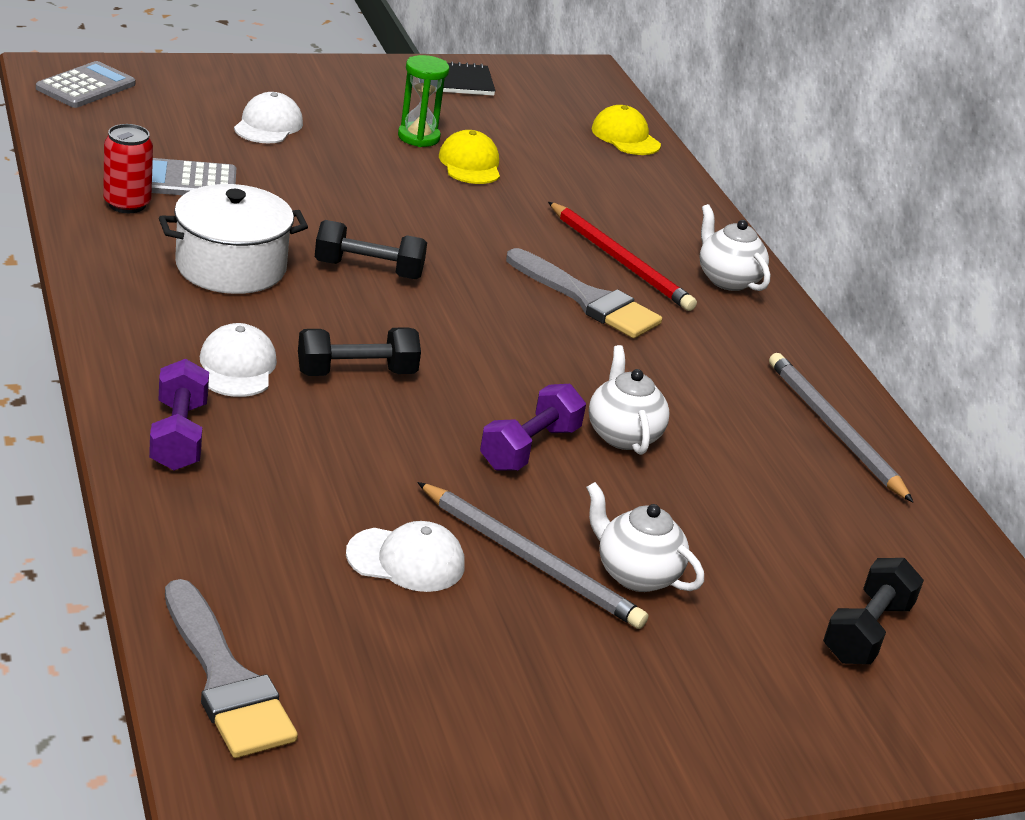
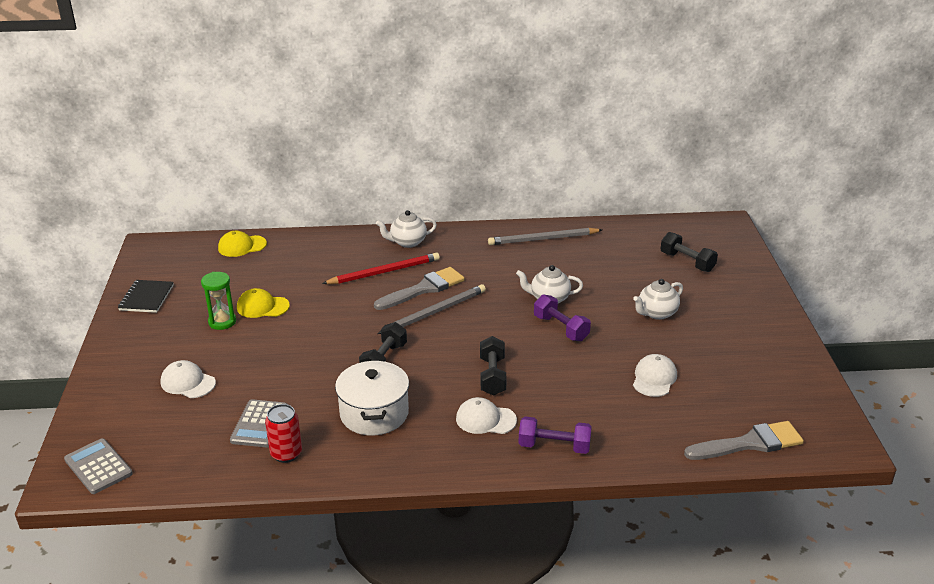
camera: 70 degrees left, 0 degrees up
(530, 559) = (649, 341): grey pencil -> grey pencil (434, 312)

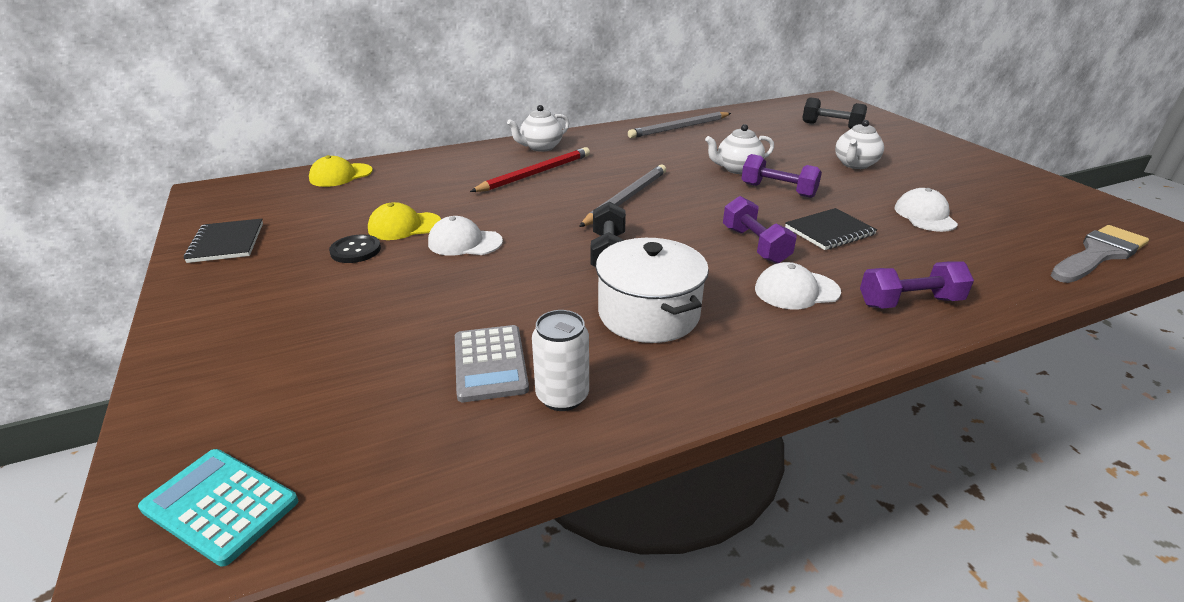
camera: 20 degrees left, 0 degrees up
(98, 467) = (220, 505): grey calculator -> turquoise calculator
(188, 382) = (339, 331): white cap -> white cap (464, 242)
(222, 322) = (355, 250): green hourglass -> black button
(286, 454) = (562, 396): red can -> white can
(424, 289) = (594, 181): grey brush -> none
(492, 376) = (755, 245): black dumbbell -> purple dumbbell
(561, 376) = (829, 231): none -> black notebook

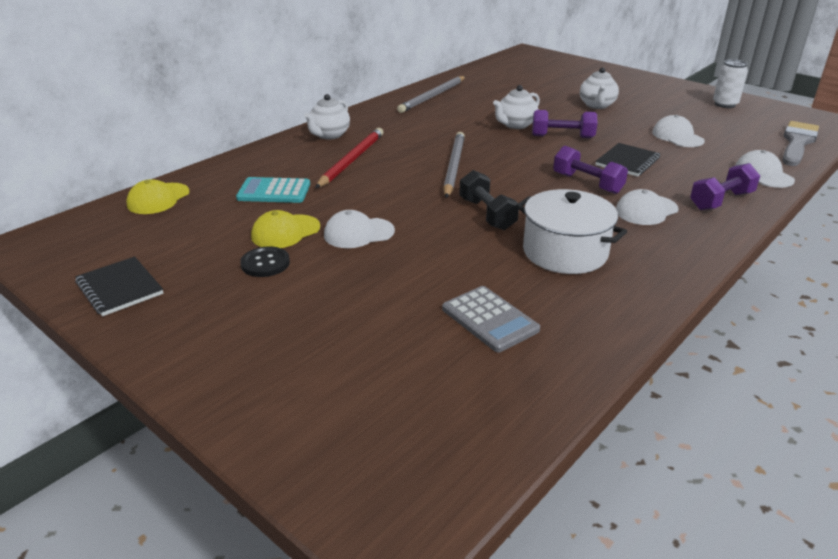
camera: 25 degrees left, 0 degrees up
(220, 505) = (403, 480): turquoise calculator -> turquoise calculator (274, 191)
(562, 396) = (566, 326): white can -> white can (725, 104)
(831, 126) = (551, 75): black dumbbell -> none
(1005, 283) = (763, 174): none -> white cap

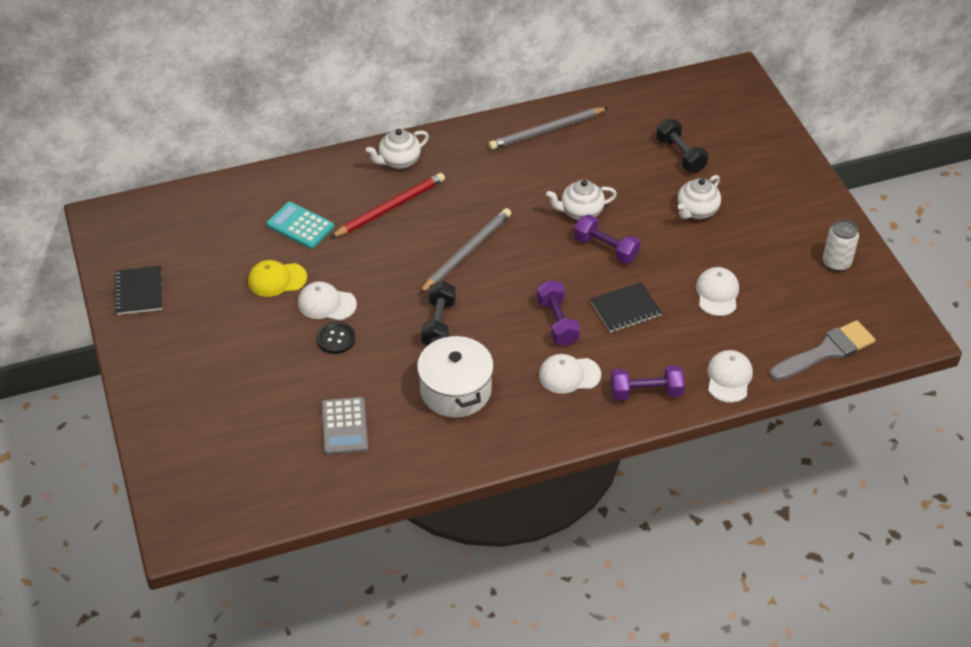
camera: 30 degrees right, 15 degrees up
(158, 199) = (212, 200): yellow cap -> none
(265, 263) = (242, 308): black button -> black button (336, 339)
(545, 86) = (680, 155): none -> black dumbbell

